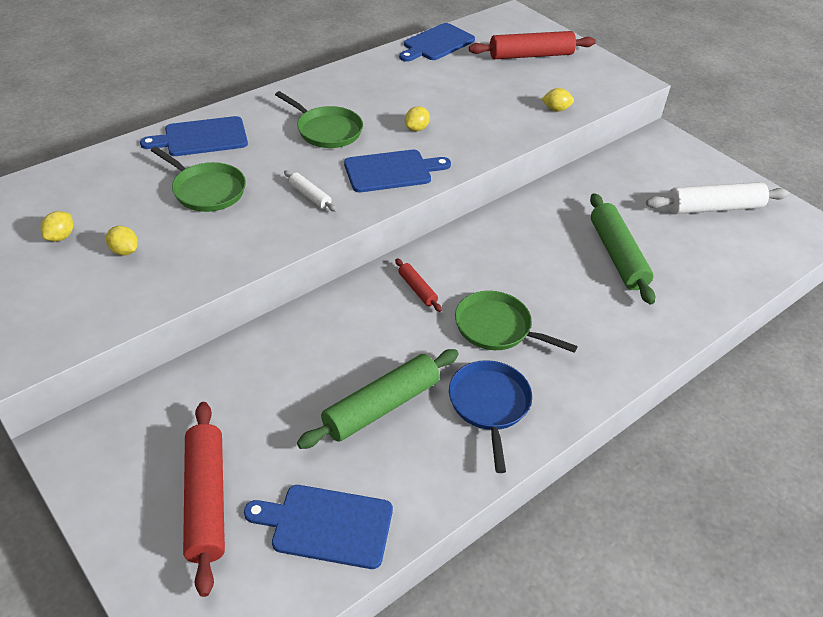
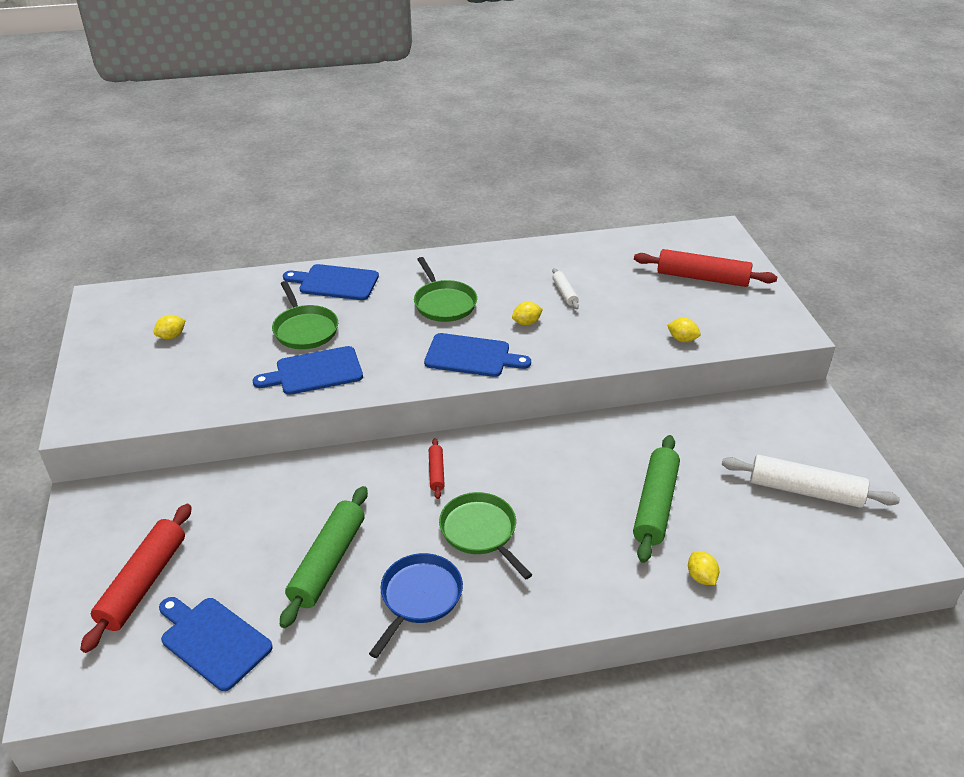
camera: 30 degrees right, 5 degrees down
(124, 251) = (207, 362): yellow lemon -> yellow lemon (701, 577)
(310, 196) = (383, 358): white rolling pin -> white rolling pin (564, 293)
(381, 406) = (327, 562): green rolling pin -> green rolling pin turned 60 degrees counterclockwise
(436, 43) = (614, 244): blue cutting board -> blue cutting board (314, 372)

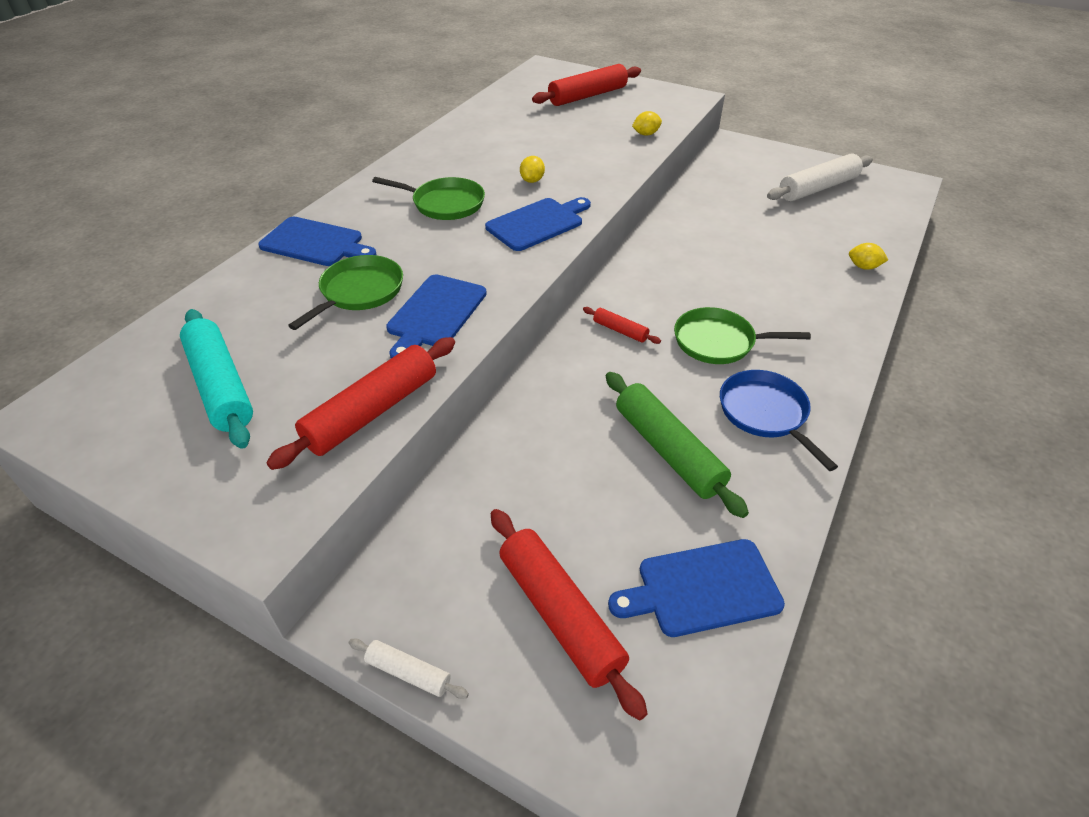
camera: 50 degrees left, 5 degrees up
(172, 336) = (220, 386): yellow lemon -> turquoise rolling pin
(201, 401) = (372, 411): none -> red rolling pin
(305, 329) = (359, 292): green pan -> green pan turned 75 degrees counterclockwise
(335, 282) = (315, 243): blue cutting board -> blue cutting board turned 120 degrees counterclockwise
(564, 293) = (520, 149): white rolling pin -> white rolling pin (408, 672)
(655, 505) = (772, 248): green rolling pin -> none

